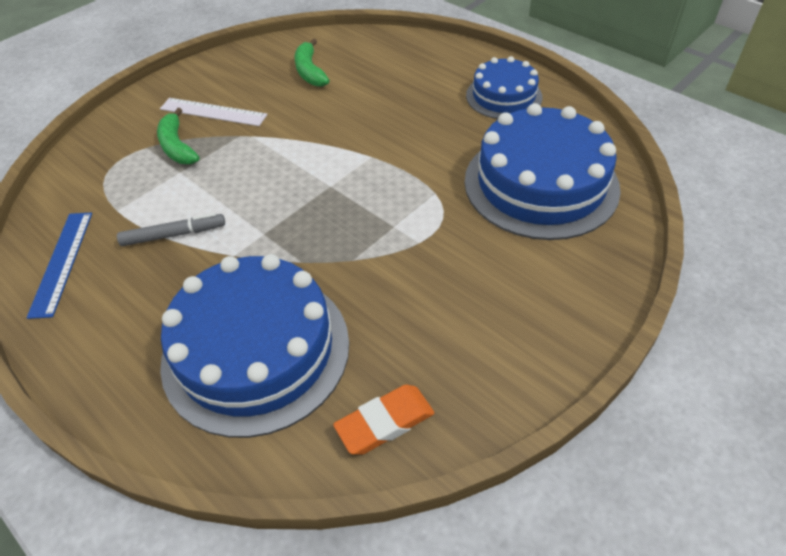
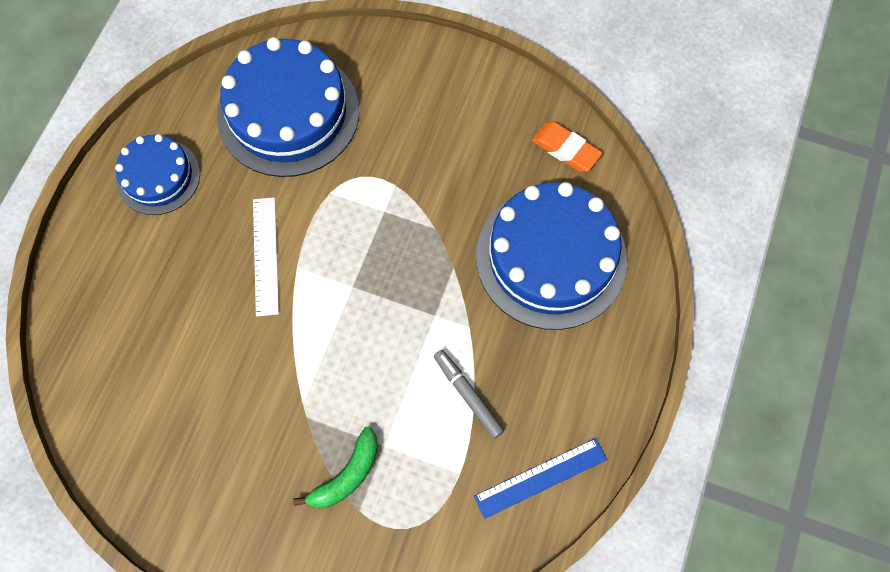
camera: 115 degrees left, 20 degrees up
(213, 112) = (274, 472): white ruler -> white ruler (265, 255)
(310, 71) = (161, 400): green banana -> none

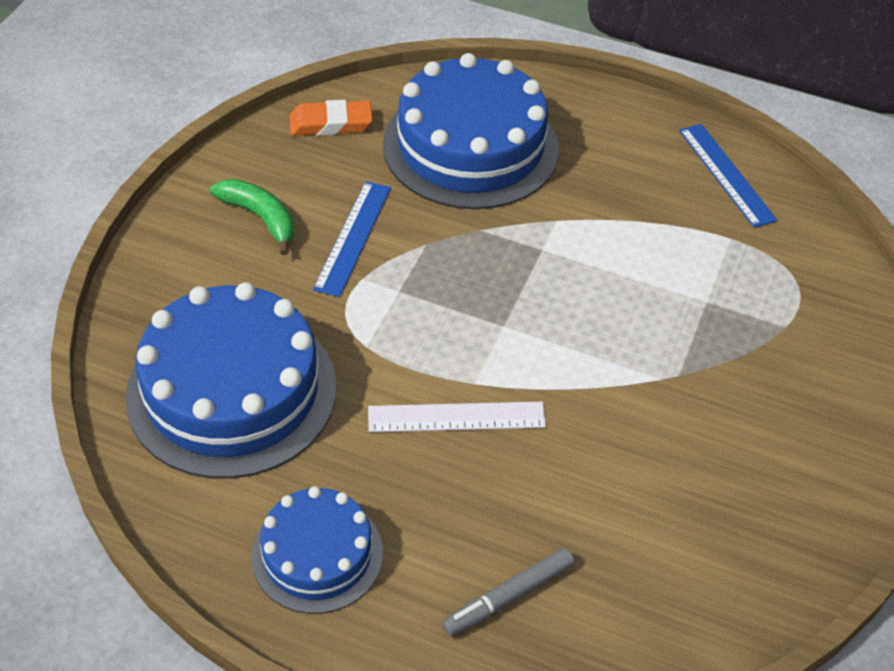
camera: 90 degrees left, 20 degrees down
(346, 475) = (745, 337): green banana -> green banana (260, 218)
(437, 175) = (353, 237): none -> blue ruler
(468, 395) = (639, 226): grey marker -> grey marker (508, 597)
(565, 149) = (331, 123): orange eraser -> orange eraser turned 45 degrees clockwise

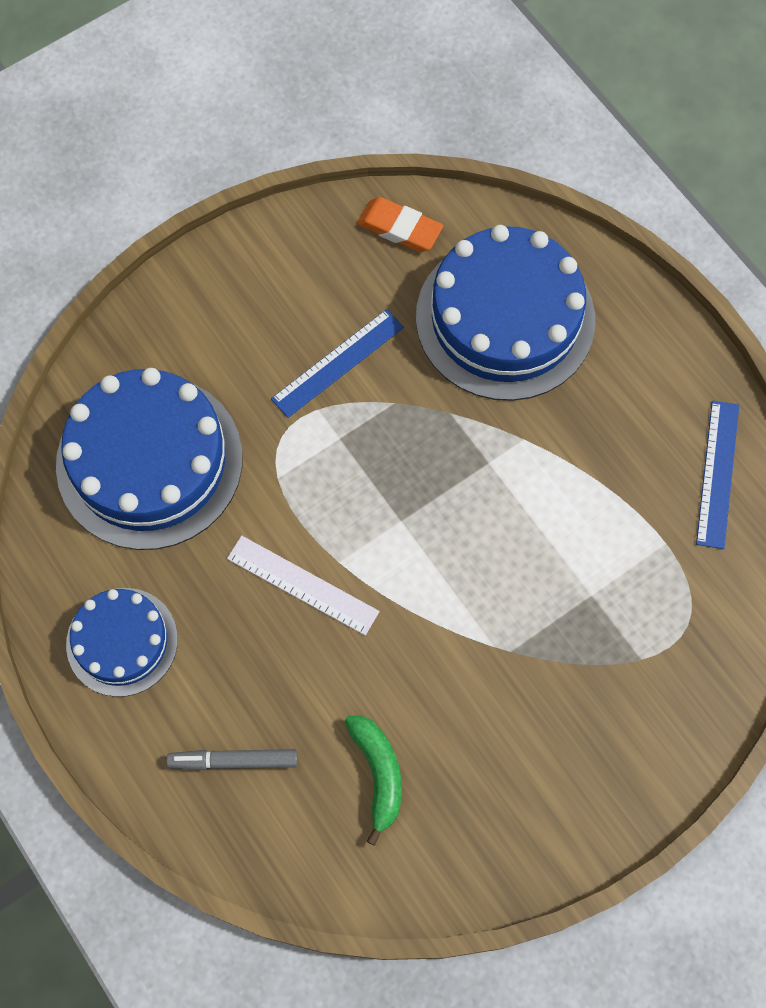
camera: 35 degrees right, 20 degrees up
(260, 218) = (275, 301): green banana -> green banana (378, 774)

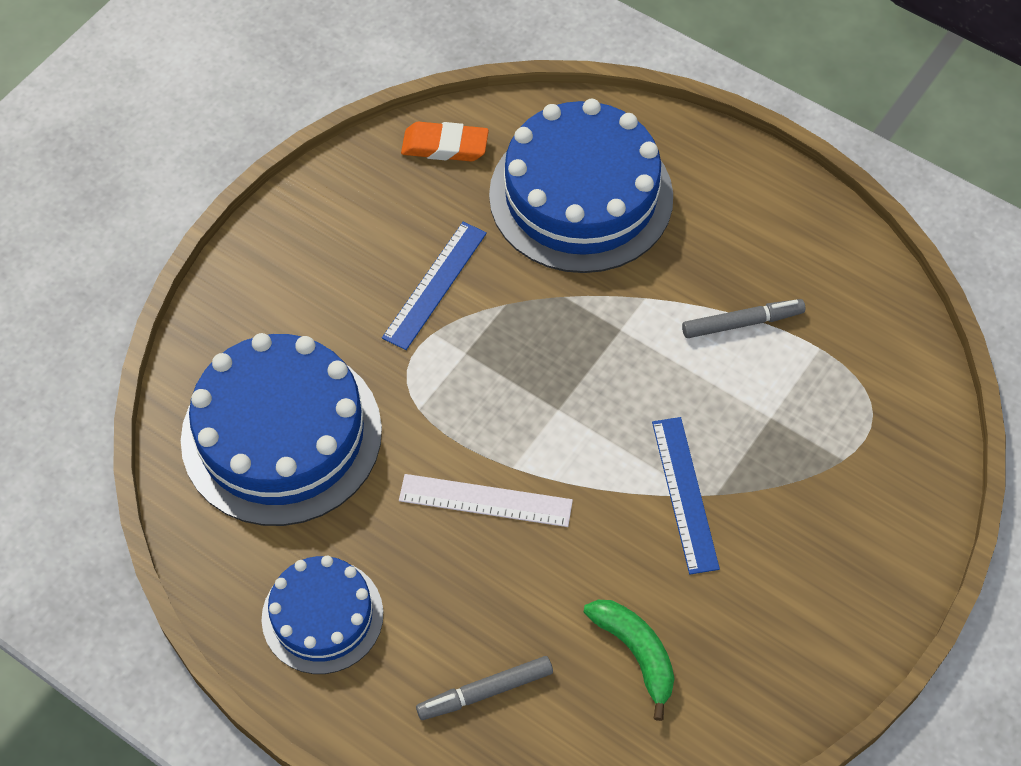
camera: 20 degrees left, 10 degrees down
(603, 494) = (742, 323): none -> grey marker
(717, 473) = (840, 271): blue ruler -> blue ruler (684, 494)

